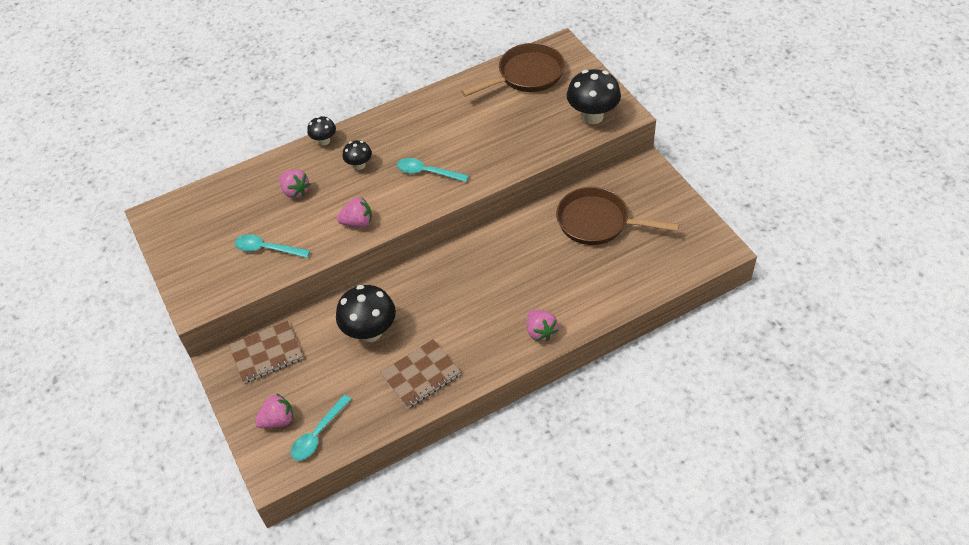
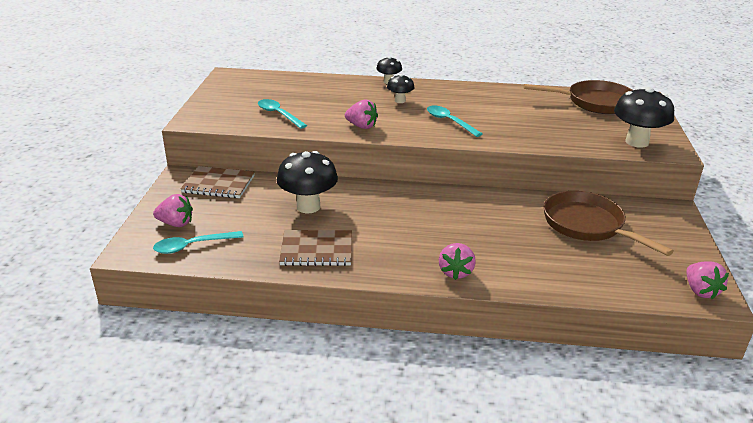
camera: 30 degrees right, 20 degrees down
(295, 191) = (336, 96): pink strawberry -> pink strawberry (700, 291)

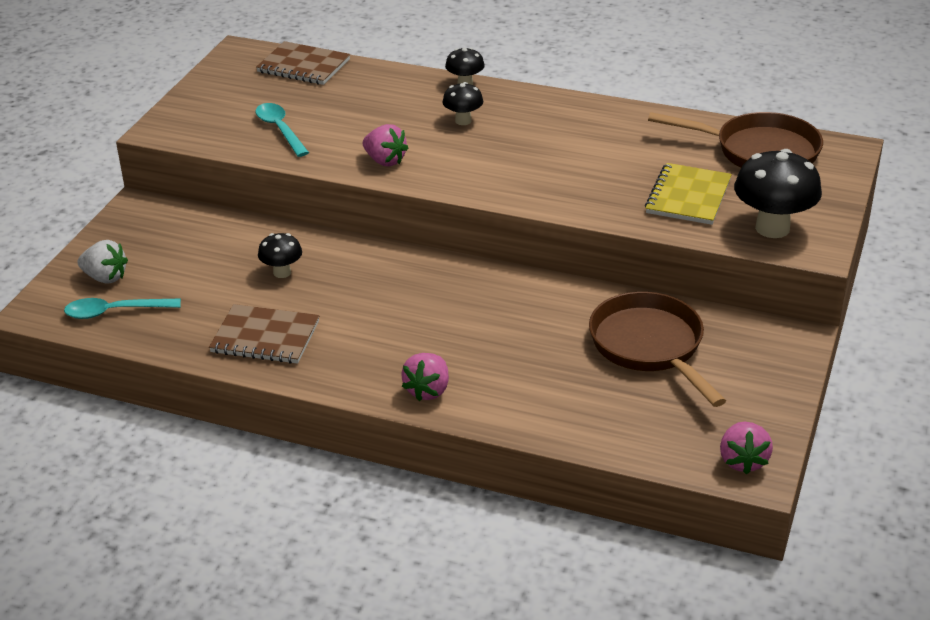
camera: 15 degrees right, 5 degrees up
(176, 223) = (105, 277): pink strawberry -> white strawberry
(218, 184) = (179, 225): brown notebook -> brown notebook (303, 66)
(308, 206) = (282, 272): black mushroom -> black mushroom, size x0.54
(449, 122) = (514, 165): turquoise spoon -> none
(571, 129) = (688, 196): none -> yellow notebook

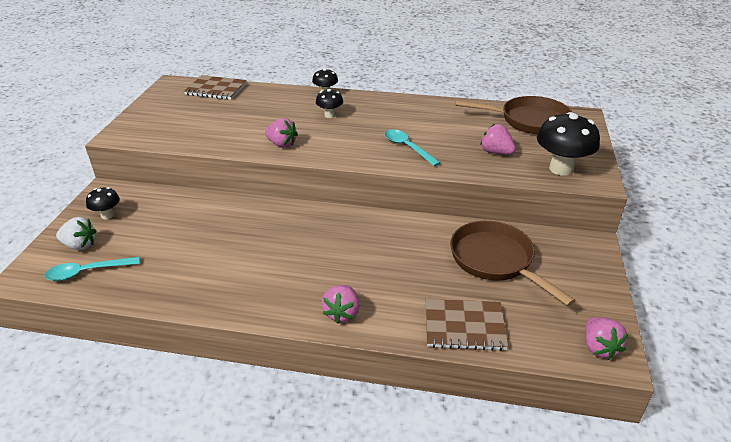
camera: 10 degrees left, 0 degrees up
(265, 337) = (208, 281): brown notebook -> brown notebook (464, 326)
(280, 130) = (204, 129): turquoise spoon -> turquoise spoon (407, 148)
(282, 272) = (216, 229): black mushroom -> black mushroom (107, 215)
(688, 196) = (496, 152): yellow notebook -> pink strawberry

